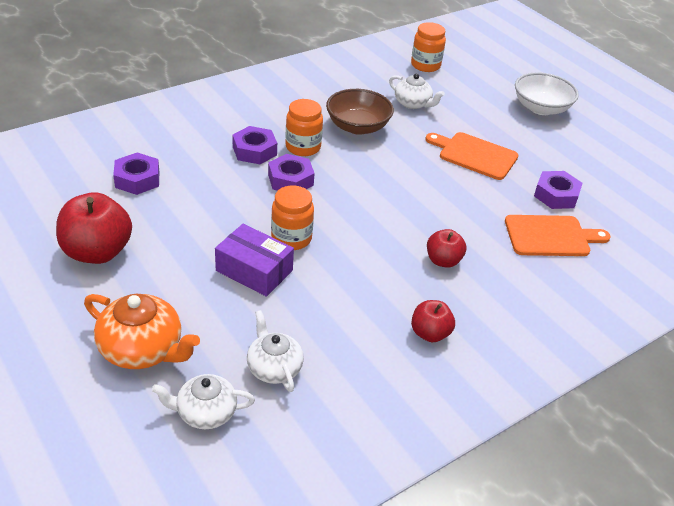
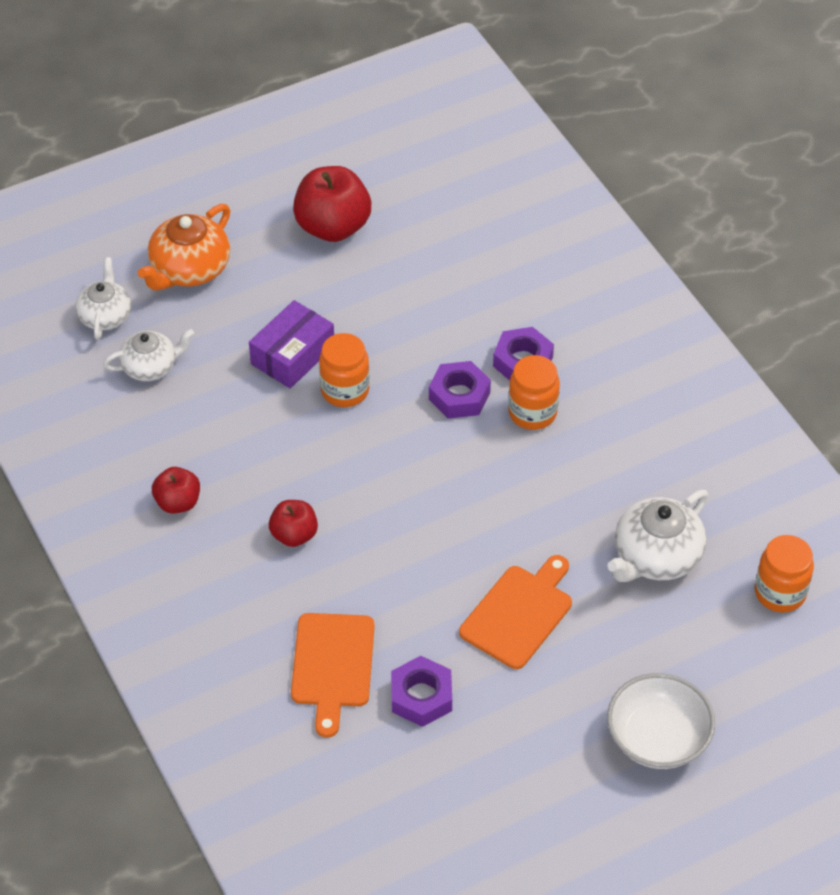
camera: 100 degrees right, 10 degrees up
(137, 179) = (461, 251): purple nut -> none
(357, 127) = (586, 479): brown bowl -> none
(413, 103) = (656, 557): white teapot -> white teapot, size x1.50

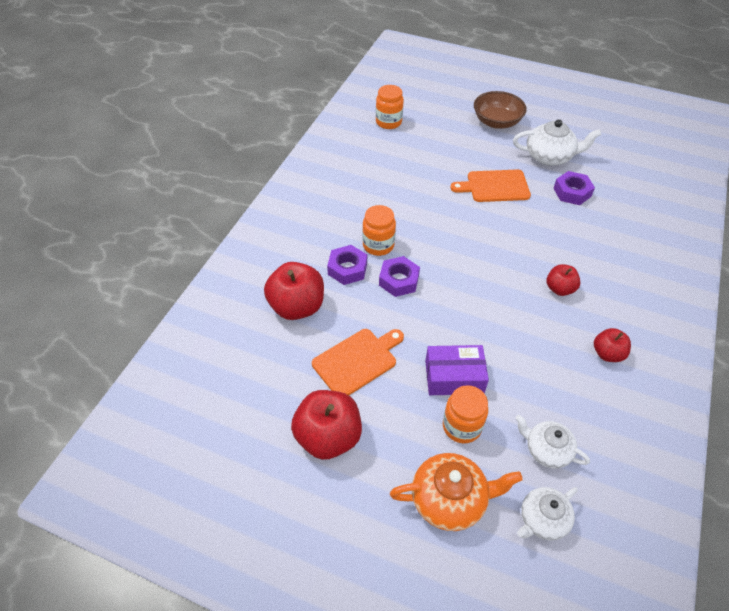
camera: 130 degrees left, 0 degrees up
(332, 665) = (599, 228): orange cutting board -> orange cutting board (357, 361)
(345, 390) = (450, 332): orange jar -> orange jar (461, 426)
(510, 288) = (297, 307): none -> red apple
(656, 557) = (413, 162): white teapot -> white teapot (549, 156)
(657, 738) = (496, 122): white bowl -> brown bowl

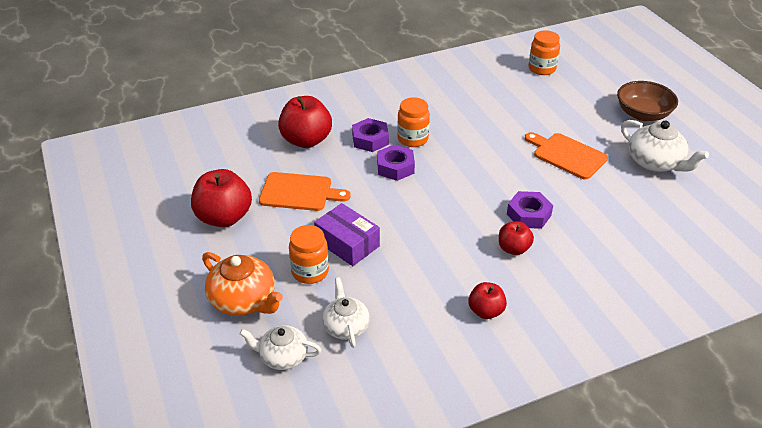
camera: 45 degrees right, 10 degrees down
(572, 192) = (635, 197): purple nut -> purple nut (528, 214)

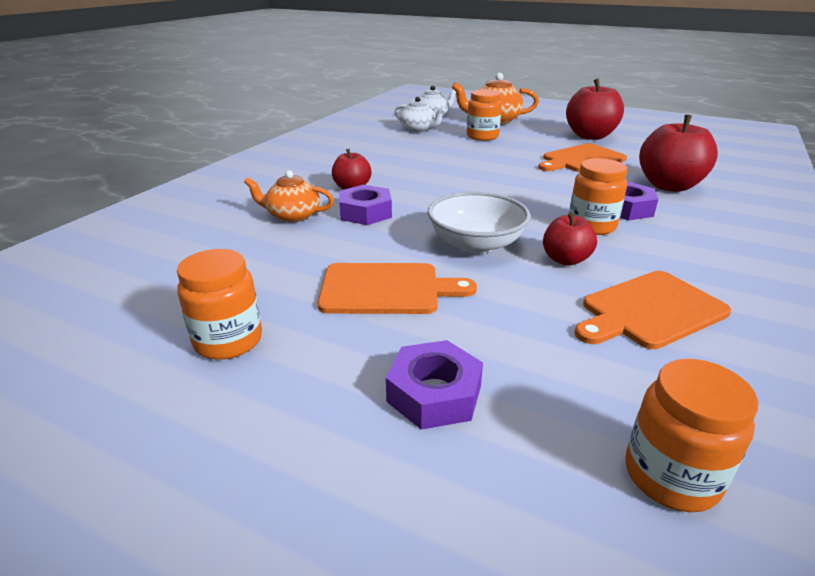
camera: 140 degrees right, 10 degrees down
(347, 243) = (486, 151): purple box -> none
(395, 167) = (552, 198): purple nut -> purple nut (434, 393)
(468, 97) = (649, 310): none -> orange cutting board
(486, 311) = (335, 156): red apple -> red apple (565, 260)
(492, 158) = (476, 244): none -> white bowl
(580, 236) = (292, 216): none -> orange teapot
(642, 114) = (304, 457): brown bowl -> none
(655, 162) = (228, 341): white teapot -> orange jar

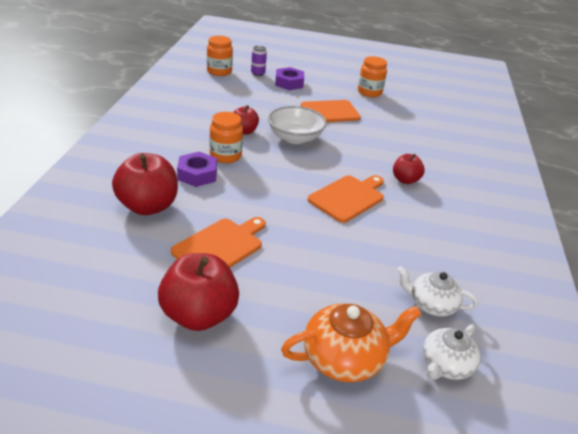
camera: 160 degrees right, 5 degrees up
(292, 216) = (415, 150): orange teapot -> none
(365, 212) = (374, 156): purple nut -> none
(482, 136) = (341, 292): orange jar -> none
(528, 455) = (258, 73): none -> purple can
(649, 310) = (208, 110): orange cutting board -> orange cutting board (348, 197)

